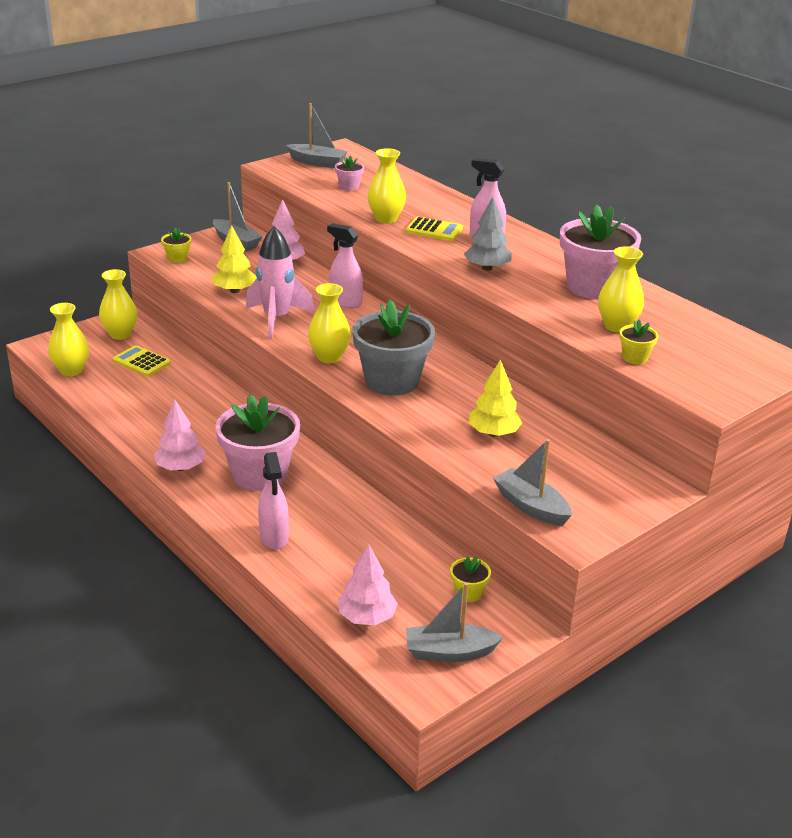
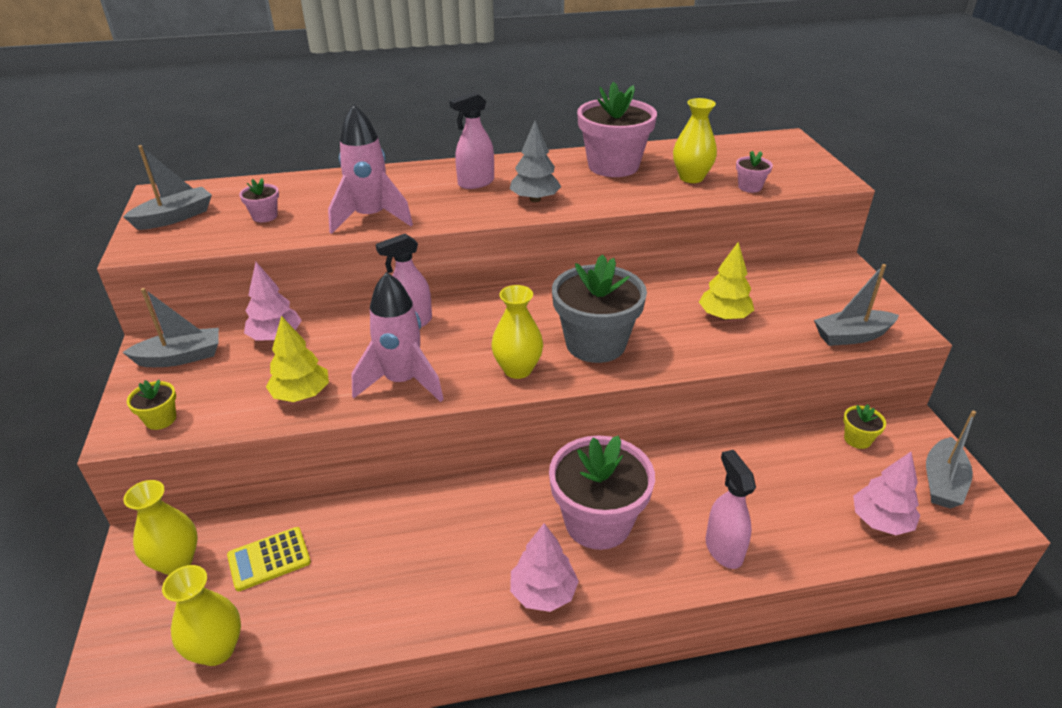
camera: 60 degrees left, 5 degrees up
(274, 537) = (723, 549): pink spray bottle -> pink spray bottle turned 120 degrees counterclockwise
(386, 219) = (371, 218): yellow vase -> pink rocket
(434, 230) = (427, 201): yellow calculator -> none
(635, 357) = (749, 187): yellow flower pot -> pink flower pot

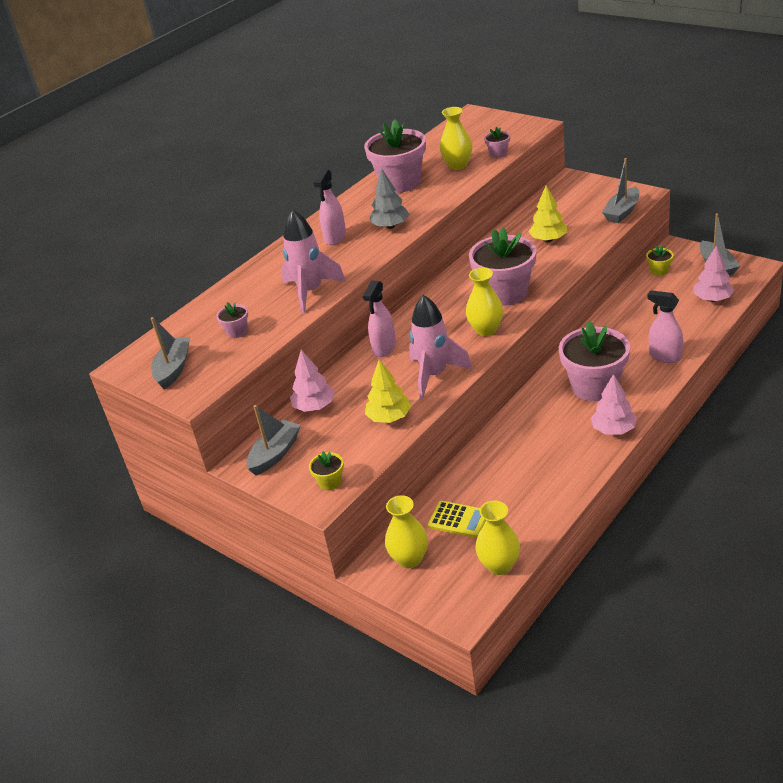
camera: 35 degrees left, 0 degrees up
(269, 559) = (458, 520): yellow calculator -> yellow calculator turned 90 degrees counterclockwise
(595, 344) = (505, 293): grey flower pot -> pink flower pot

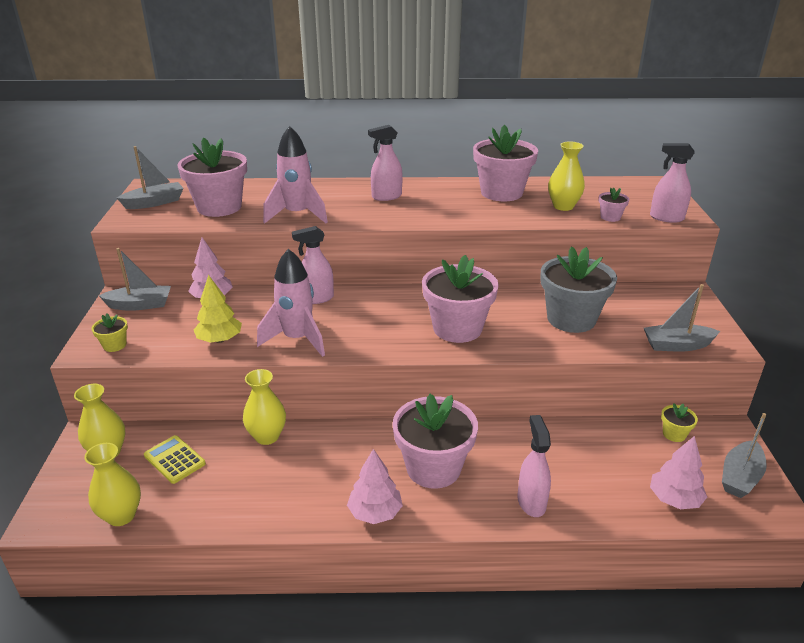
camera: 45 degrees right, 5 degrees down
(237, 331) = (219, 207): pink flower pot -> pink flower pot, size x2.30
(390, 226) = (429, 212): grey tree -> none
(458, 520) = (174, 460): yellow calculator -> yellow calculator turned 150 degrees clockwise
(486, 330) = (389, 340): yellow vase -> yellow vase (267, 436)
(526, 133) = (666, 218): none -> pink spray bottle
(548, 239) = (571, 319): yellow tree -> grey flower pot

